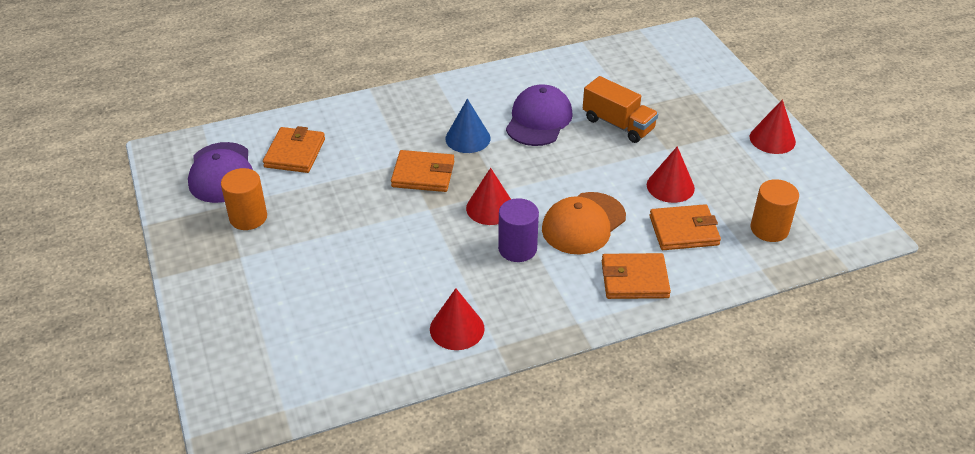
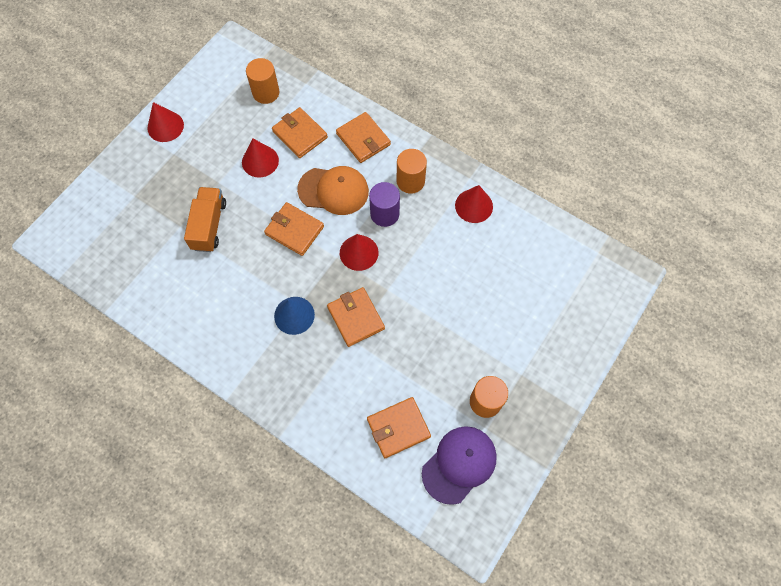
camera: 125 degrees left, 25 degrees up
(539, 120) = (238, 280): purple cap -> none
(540, 291) = (410, 181): none -> orange cylinder
(560, 175) = (294, 230): none -> orange wallet

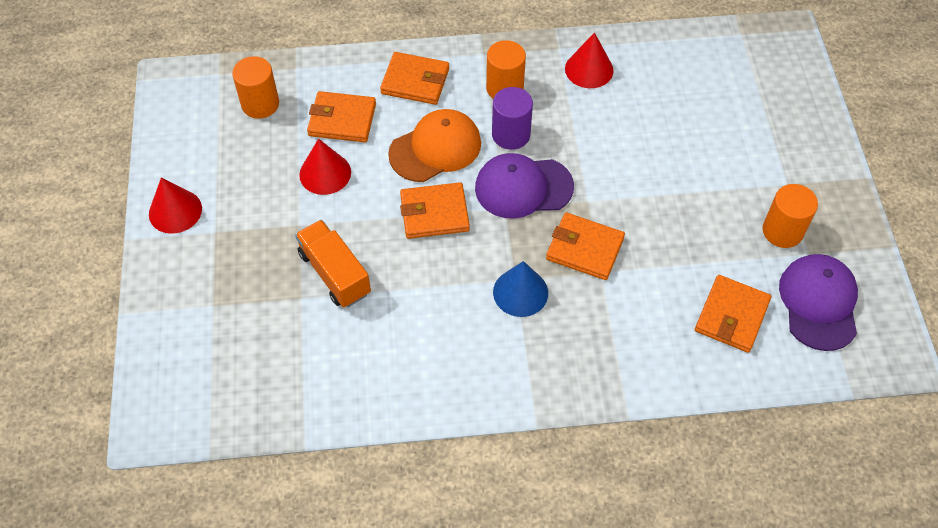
camera: 40 degrees left, 10 degrees down
(359, 252) = (523, 187): red cone -> purple cap

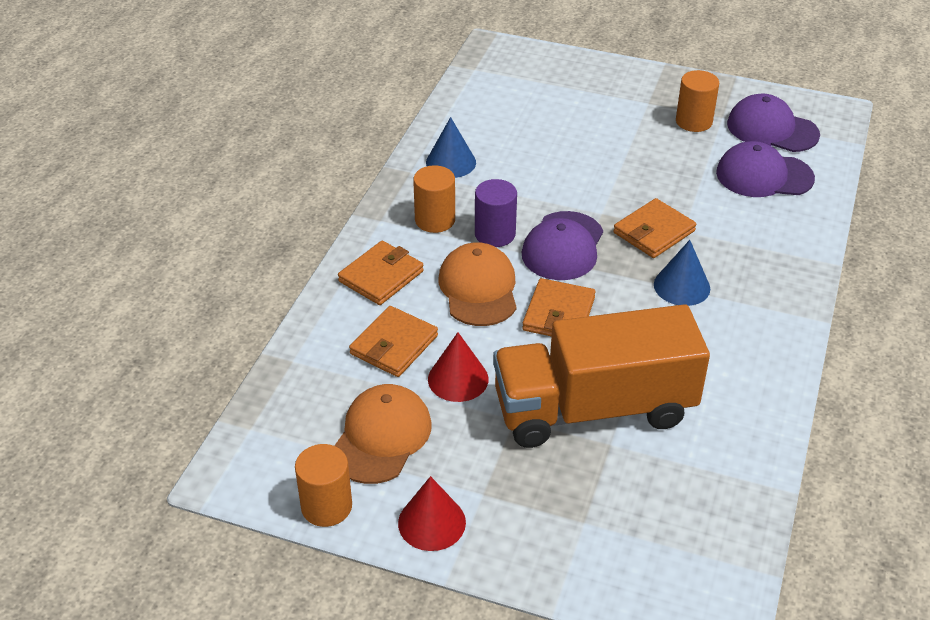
camera: 65 degrees left, 15 degrees down
(244, 150) = (381, 437): none -> orange cap
(260, 104) = (324, 405): orange cylinder -> orange cylinder (326, 506)
(335, 273) = (593, 408): orange truck -> orange truck, size x1.92
(589, 69) = (451, 162): red cone -> blue cone
(731, 316) = (764, 175): orange wallet -> purple cap

